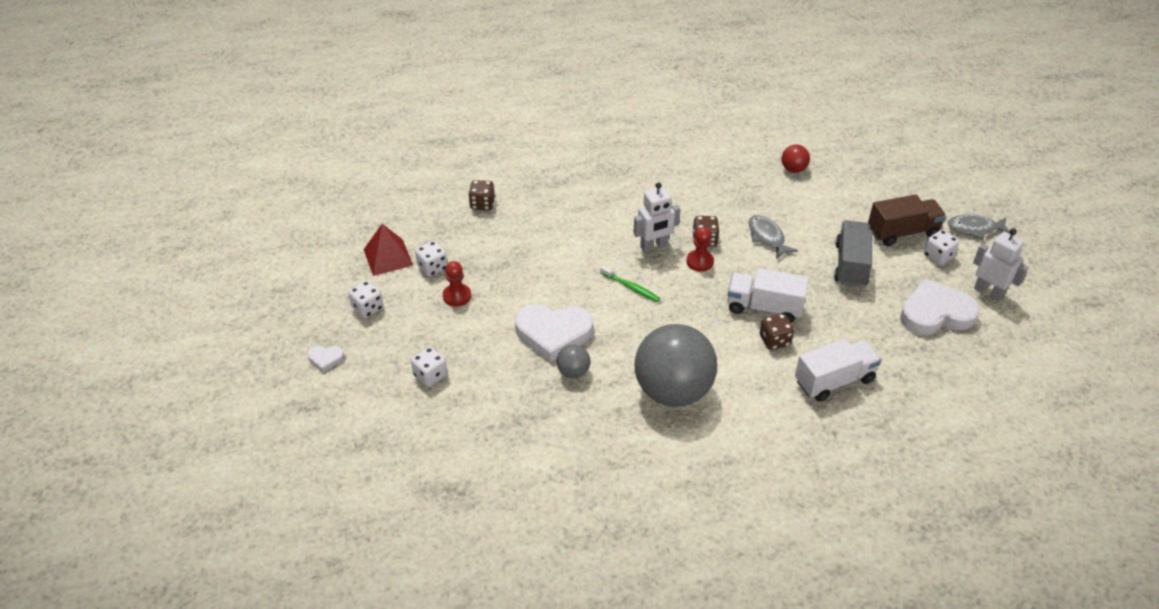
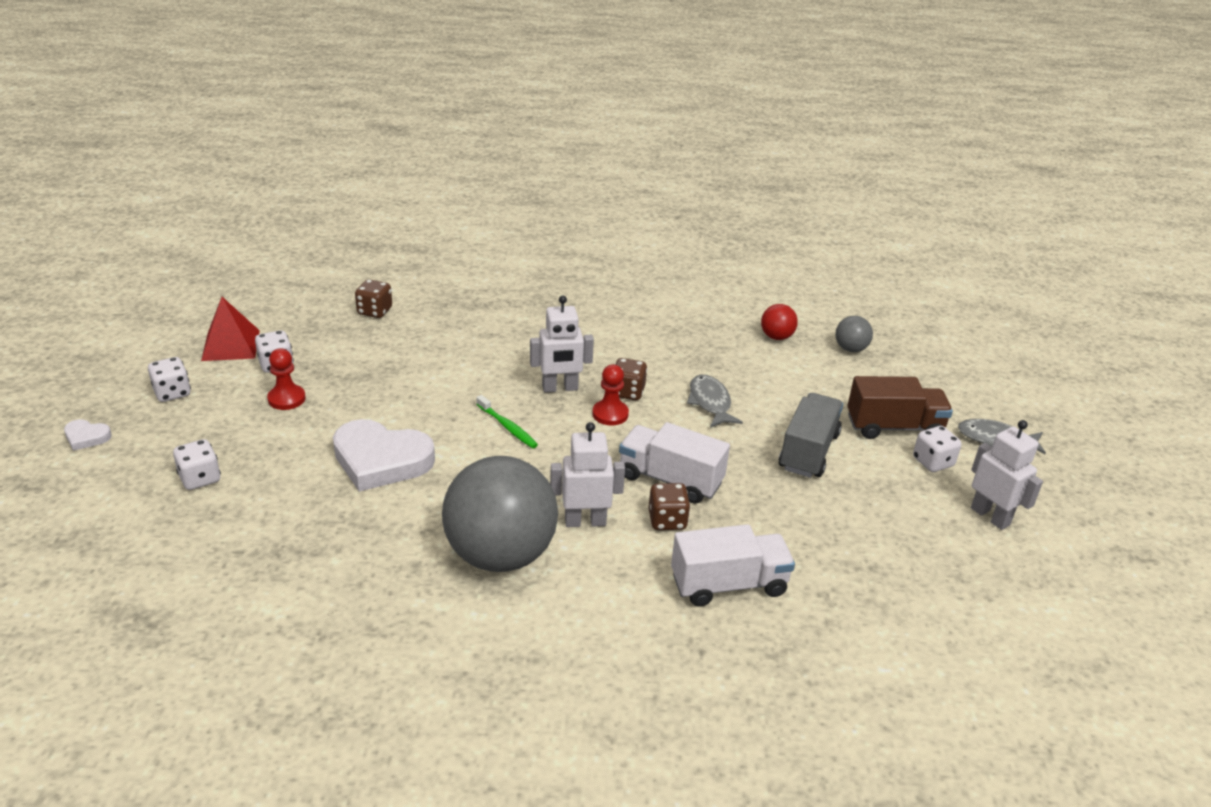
camera: 10 degrees right, 10 degrees down
(573, 372) = (381, 508): grey ball -> grey ball (850, 349)
(719, 353) = (585, 521): none -> white robot
(935, 313) = (905, 528): white heart -> none

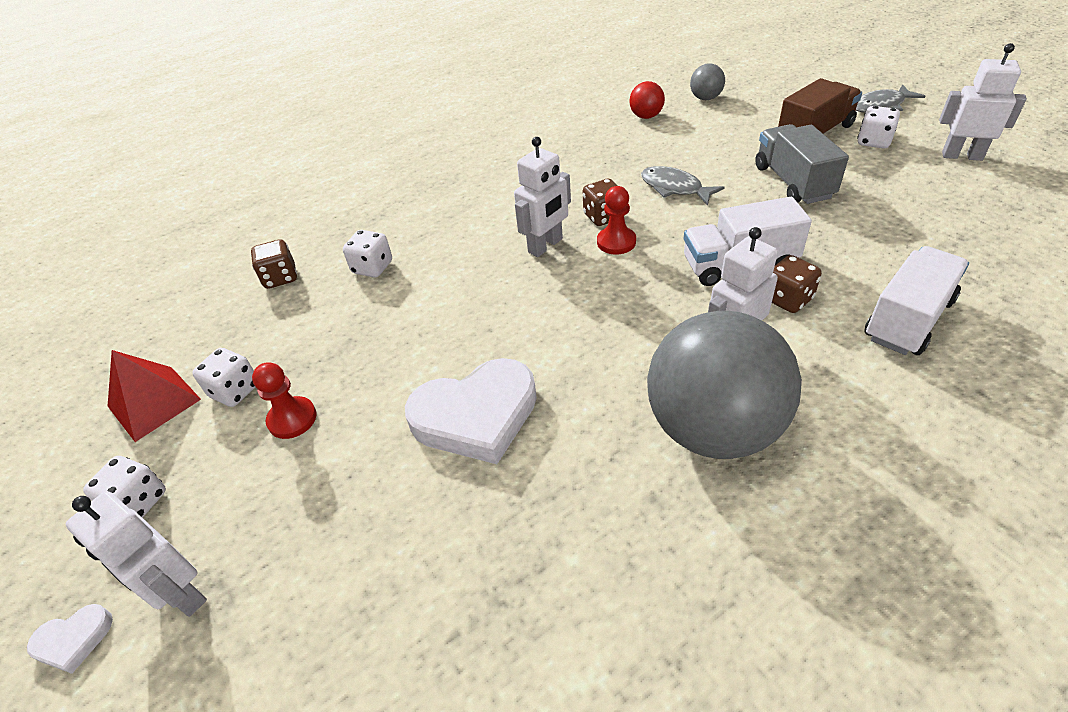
camera: 30 degrees left, 10 degrees up
(147, 448) = (181, 593): none -> white robot
(200, 478) = (297, 582): white dice -> white dice (372, 267)
(507, 427) = (549, 306): green toothbrush -> none

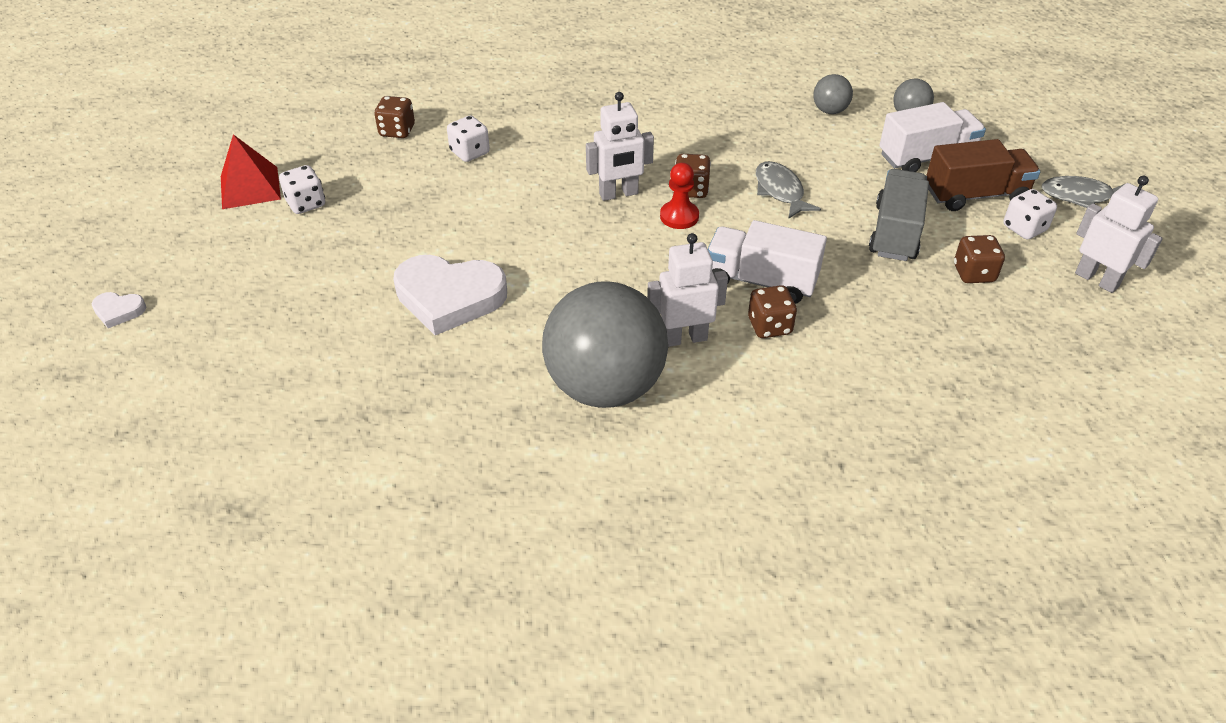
camera: 25 degrees right, 0 degrees up
(138, 502) = (200, 249): white dice -> none
(181, 593) = (190, 315): white robot -> none
(292, 419) = (328, 241): red pawn -> none
(646, 116) = (830, 111): red ball -> grey ball
(881, 187) = (973, 273): none -> brown dice
(907, 320) = (851, 388): white truck -> white truck (926, 157)

